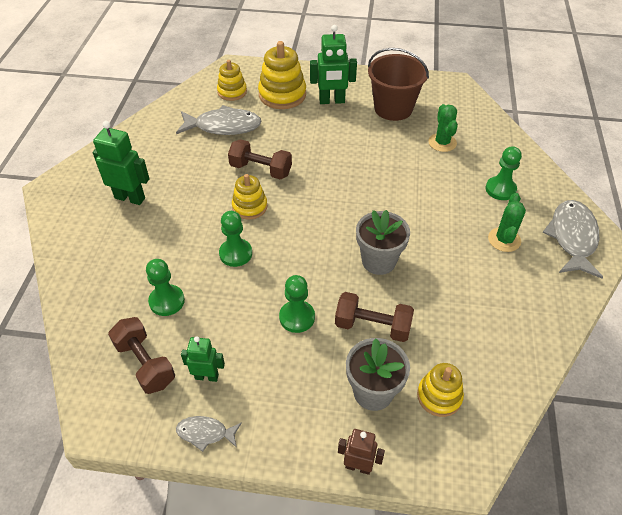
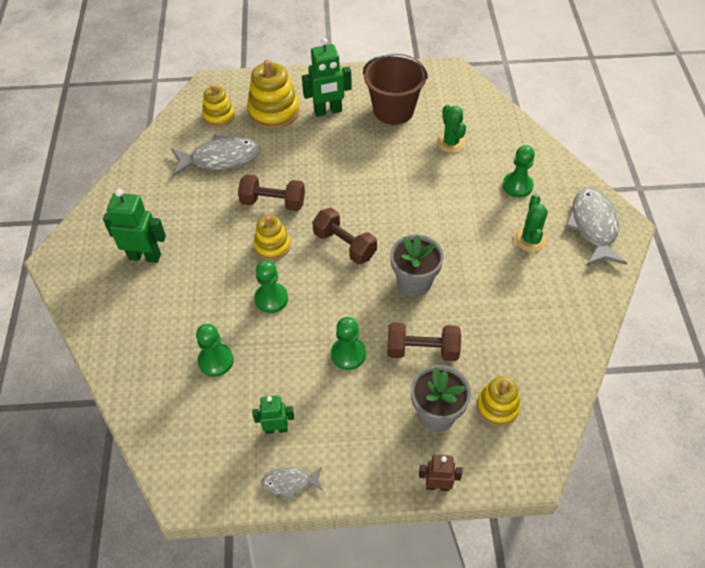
camera: 10 degrees left, 5 degrees up
(145, 363) = (213, 427): brown dumbbell -> brown dumbbell (344, 245)

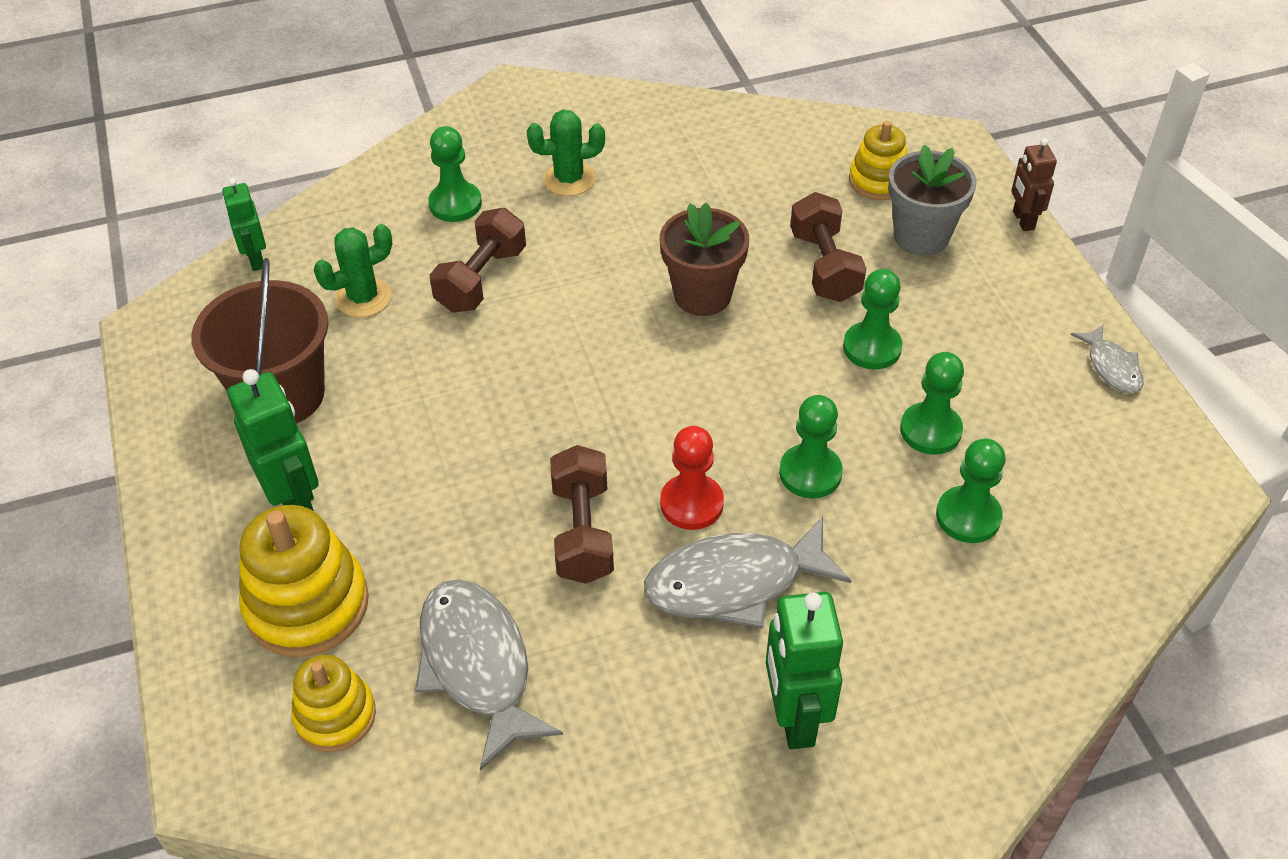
camera: 105 degrees left, 5 degrees down
(272, 246) = (691, 504): yellow stacking toy -> red pawn
(276, 429) = (1041, 403): green robot -> green robot (256, 260)
(278, 363) = (930, 430): none -> green pawn
(344, 245) = (654, 398): brown dumbbell -> brown dumbbell (481, 279)
(414, 282) = (702, 295): grey flower pot -> brown flower pot
(593, 226) = (522, 118): grey fish -> grey fish (734, 583)

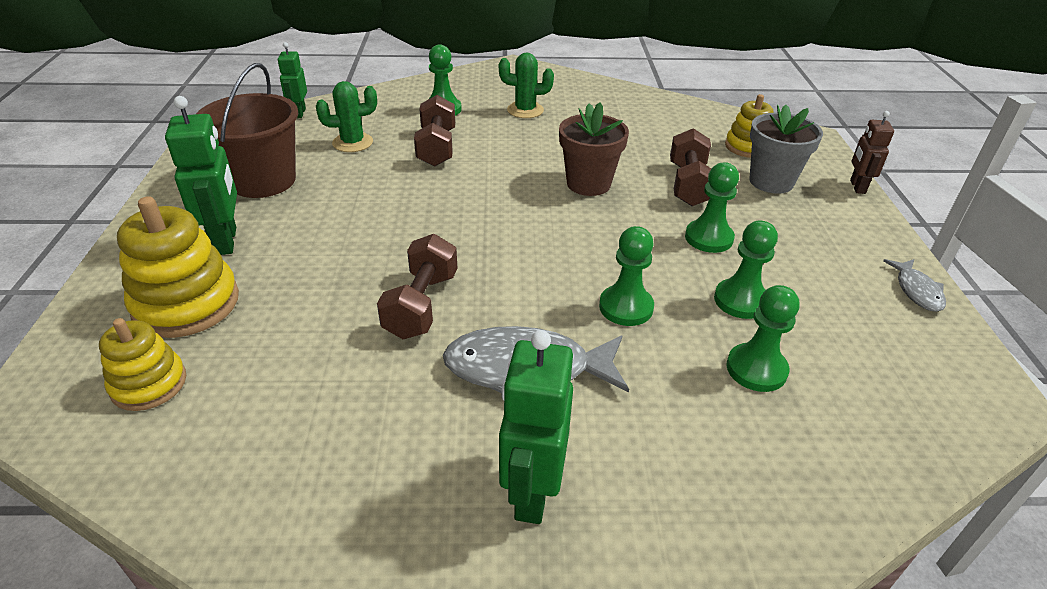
camera: 15 degrees right, 10 degrees down
(478, 665) = (282, 377): grey fish -> none
(481, 279) = (436, 148): brown dumbbell -> brown dumbbell turned 45 degrees counterclockwise
(691, 504) = (518, 306): red pawn -> none

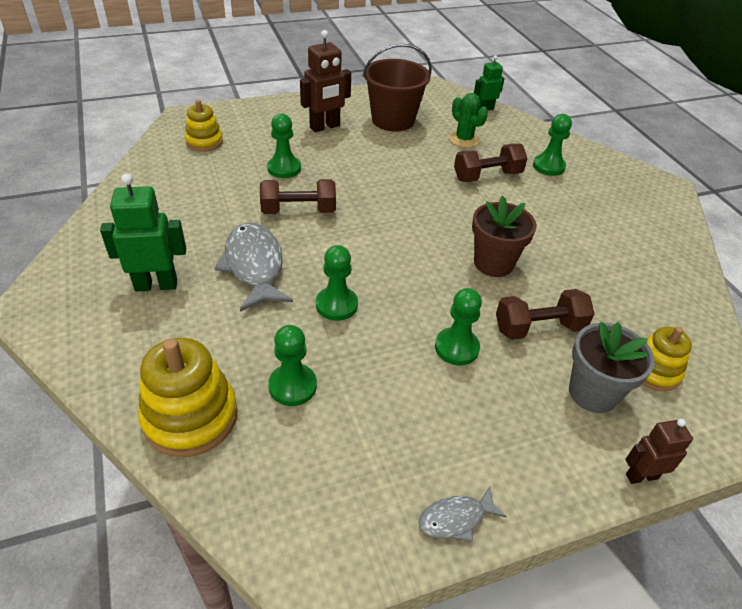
camera: 70 degrees right, 5 degrees up
(186, 304) = (266, 132): yellow stacking toy -> yellow stacking toy (190, 417)
(226, 241) = (325, 127): green robot -> brown robot
(525, 110) = (588, 208): green cactus -> none
(741, 300) = (375, 373): green pawn -> green pawn (284, 168)

